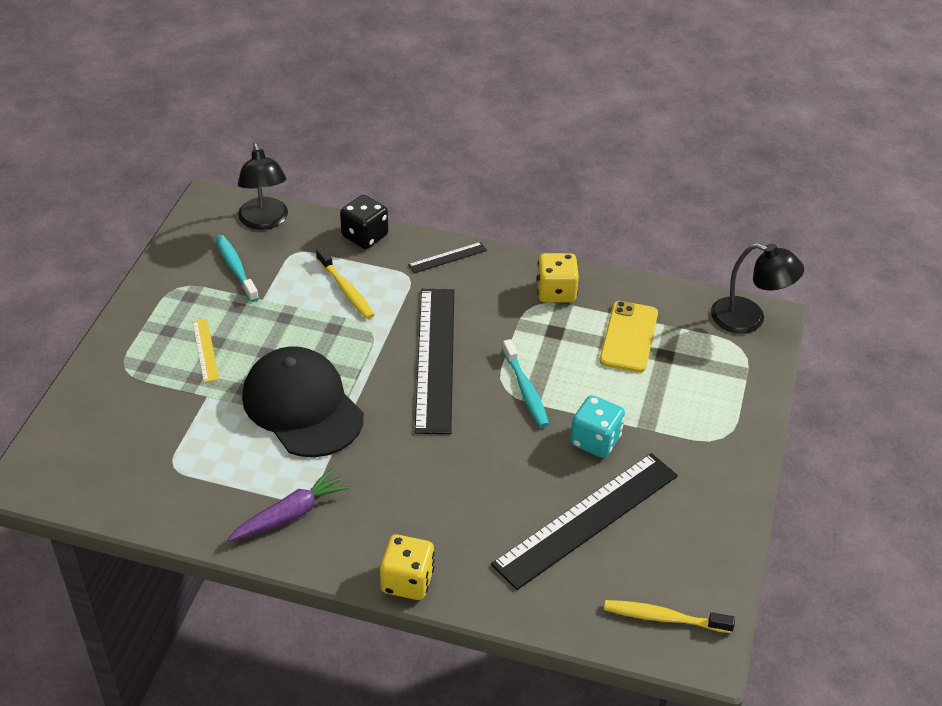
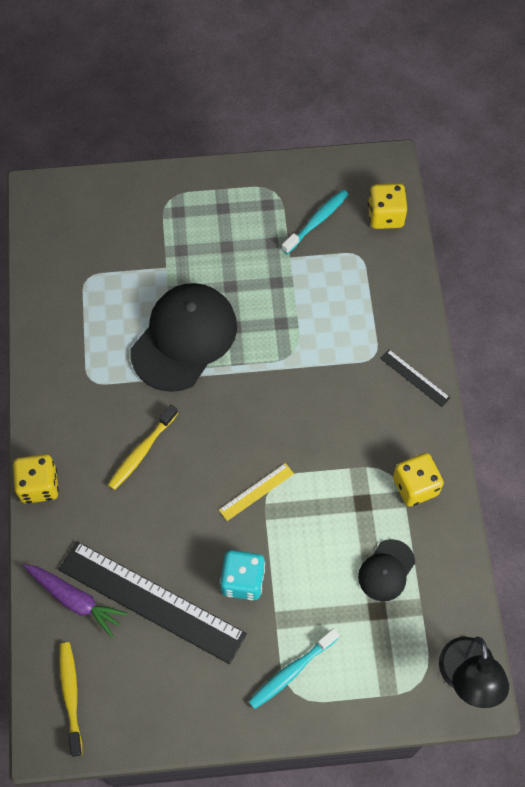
camera: 70 degrees right, 20 degrees up
(205, 350) = (214, 243): yellow ruler -> yellow ruler (256, 491)
(265, 221) = (385, 216): black lamp -> yellow dice
(290, 514) = (72, 377): purple carrot -> purple carrot (75, 600)
(346, 290) = (332, 314): yellow toothbrush -> yellow toothbrush (141, 451)
(365, 236) = (407, 300): black dice -> none
(435, 358) = (282, 415): black ruler -> none
(525, 390) = (278, 502): turquoise toothbrush -> turquoise toothbrush (291, 671)
(629, 337) = (386, 570): yellow phone -> black cap

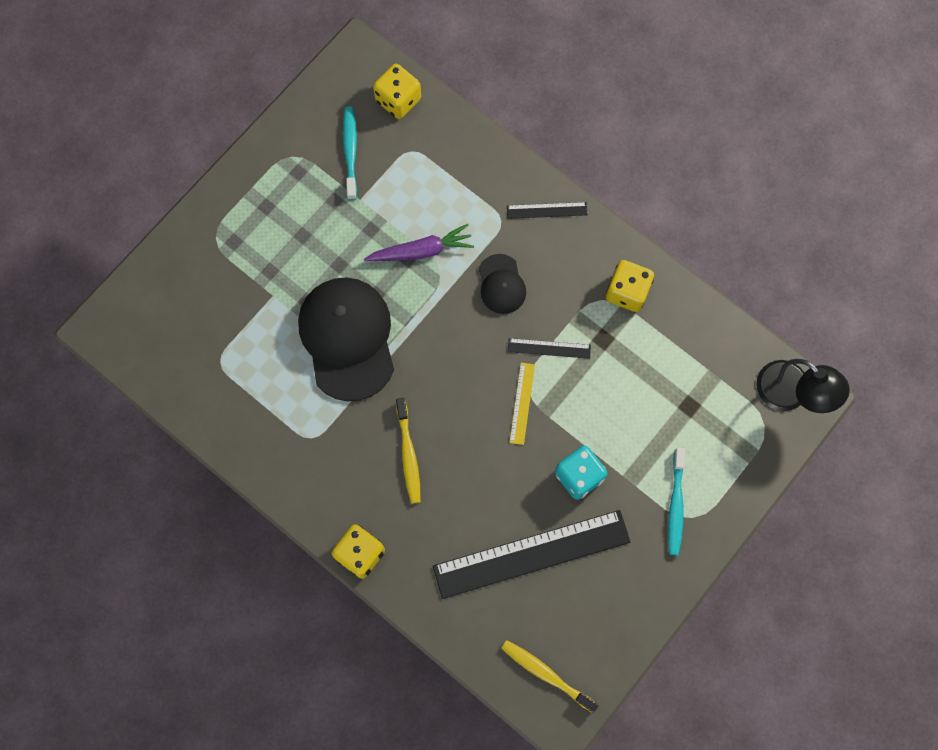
camera: 45 degrees left, 10 degrees up
(75, 600) = (477, 607): purple carrot -> purple carrot (421, 251)
(316, 472) = (549, 348): none -> black ruler
(386, 570) = (667, 372): black cap -> black cap (501, 284)

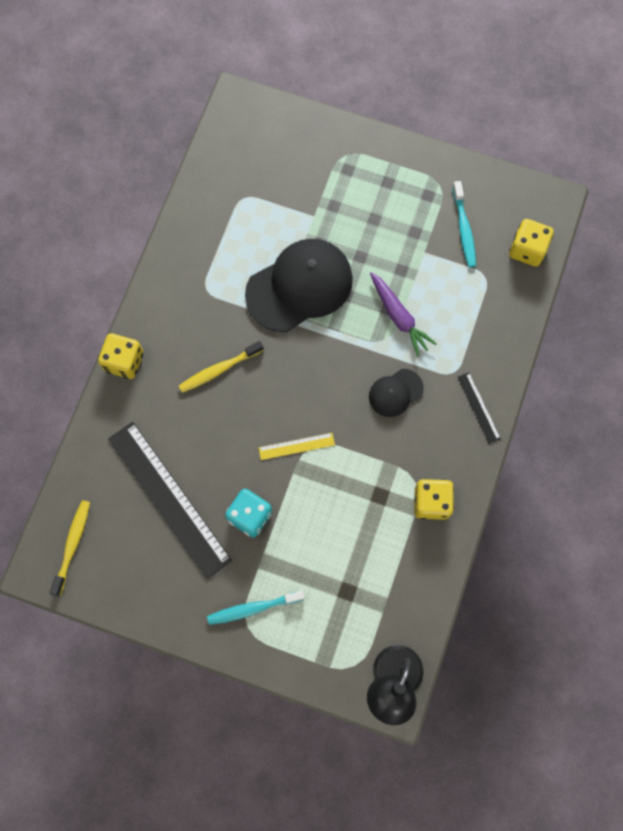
camera: 70 degrees right, 0 degrees up
(350, 151) = (464, 229): turquoise toothbrush -> turquoise toothbrush turned 105 degrees clockwise
(549, 348) = (354, 452): black ruler -> none

